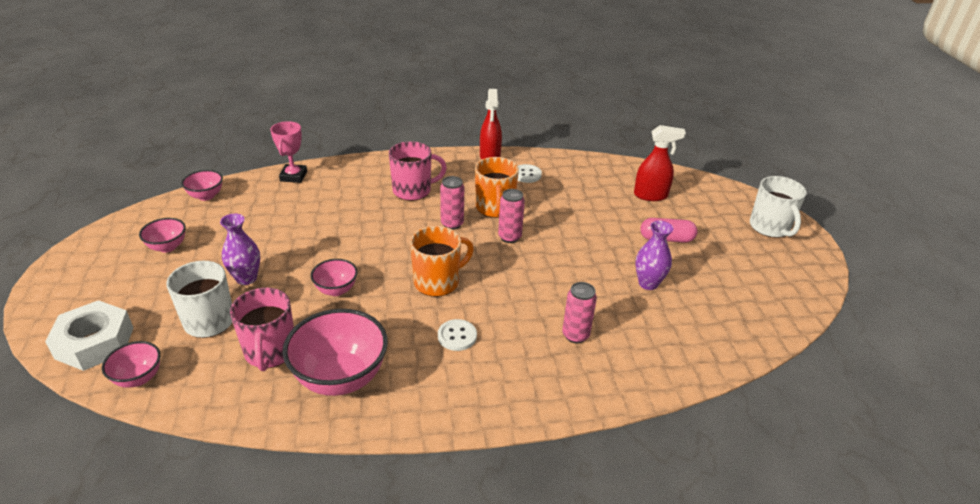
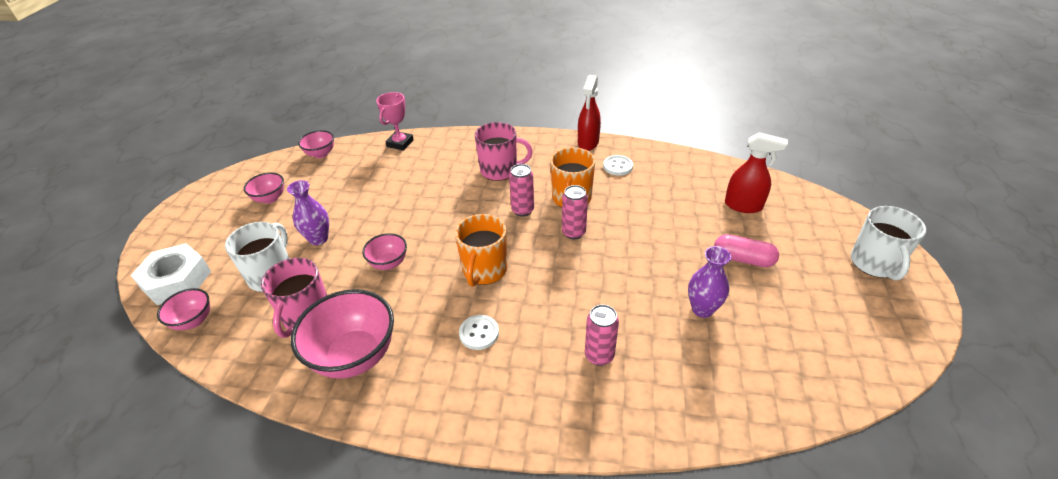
camera: 20 degrees right, 5 degrees up
(438, 282) = (484, 270): orange mug -> orange mug turned 120 degrees clockwise

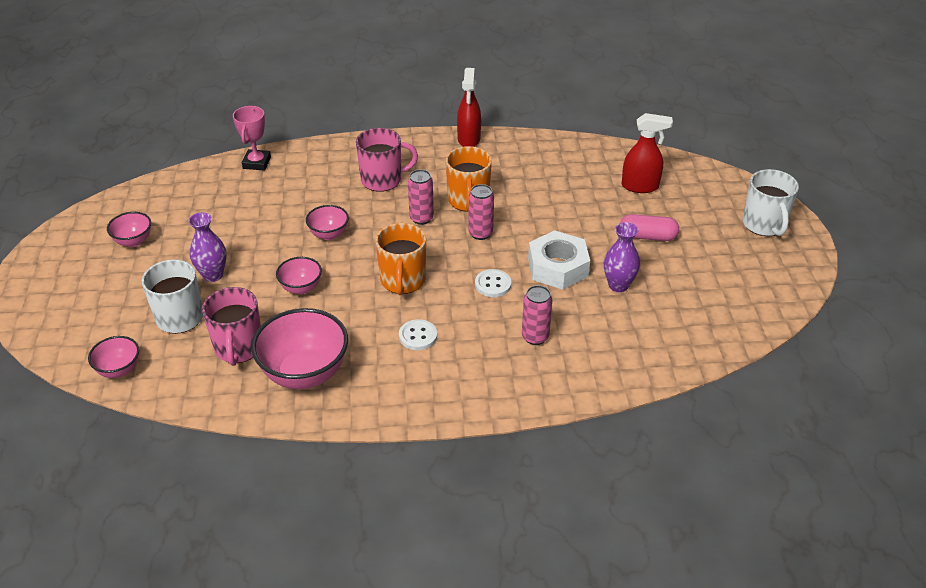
camera: 15 degrees left, 0 degrees up
(177, 280) = (75, 336): white nut -> white nut (558, 267)
(321, 154) = (167, 185): pink bowl -> pink bowl (329, 234)
(617, 166) = (507, 161): white button -> white button (493, 284)

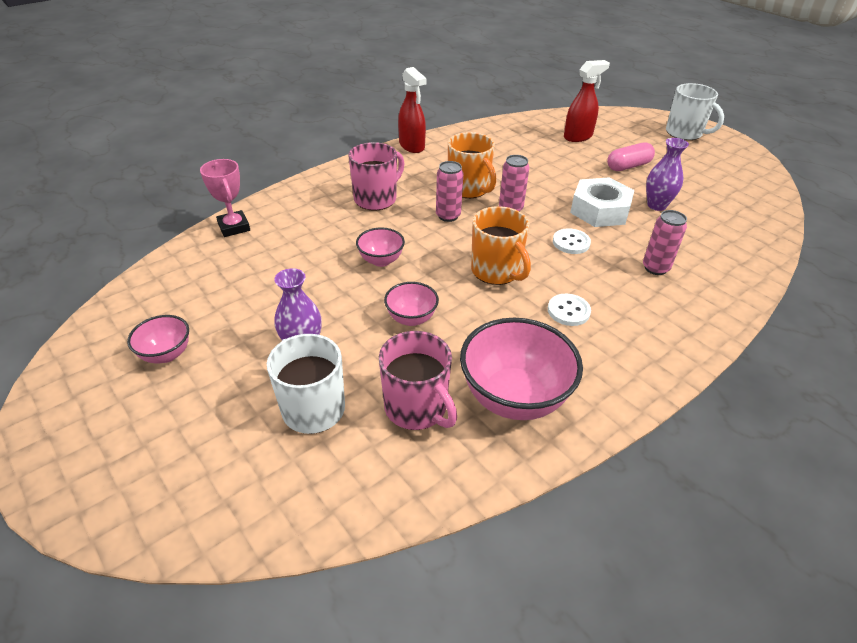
camera: 35 degrees left, 0 degrees up
(119, 370) = (302, 510): pink bowl -> none

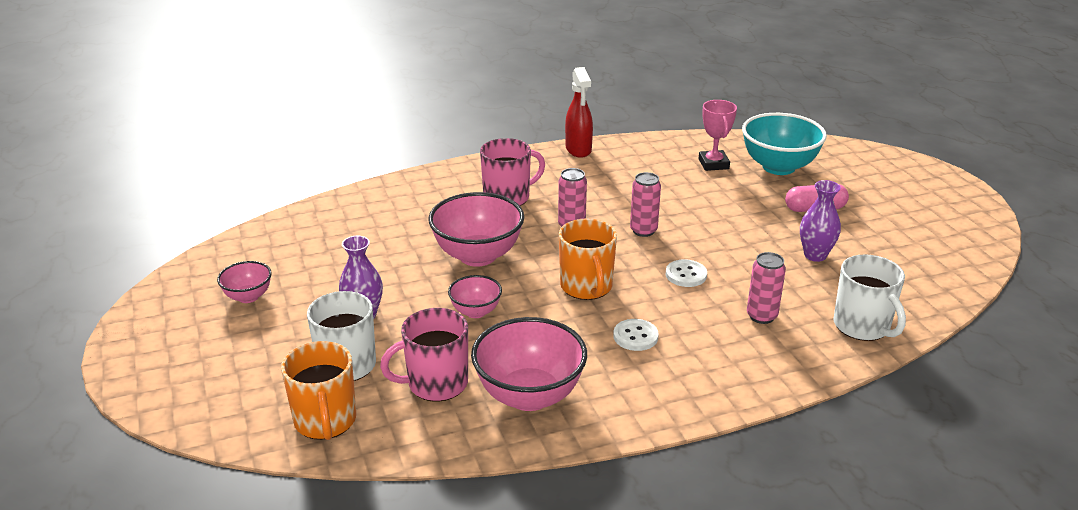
camera: 20 degrees right, 10 degrees down
(234, 227) = (356, 201): pink trophy -> pink trophy (713, 164)
(381, 260) = (478, 256): pink bowl -> pink bowl, size x1.90
(417, 408) = (436, 384): pink mug -> pink mug turned 90 degrees clockwise
(469, 189) = (612, 203): orange mug -> orange mug (325, 421)
(578, 137) = (778, 167): red spray bottle -> turquoise bowl
(600, 210) = (743, 249): white nut -> none
(684, 133) = (919, 182): white mug -> white mug (862, 326)

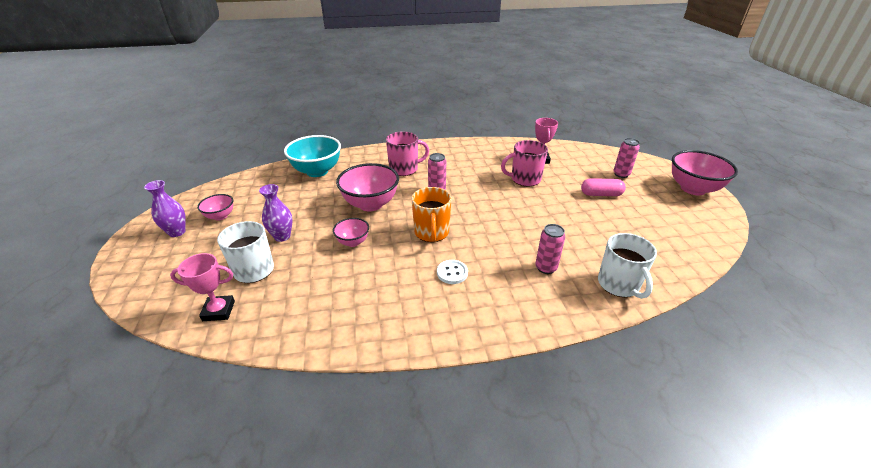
camera: 10 degrees right, 5 degrees up
(325, 421) = (219, 311): orange mug -> pink trophy
(436, 384) = (304, 292): pink mug -> pink mug (524, 179)
(529, 395) = (362, 309): pink bowl -> pink bowl (693, 189)
(578, 149) = (458, 144): red spray bottle -> none
(643, 231) = (482, 198): pink can -> pink can (621, 174)
(686, 275) = (501, 231): white button -> none
(778, 167) = (582, 165): turquoise bowl -> turquoise bowl (317, 171)
(815, 255) = (594, 227): purple vase -> purple vase (177, 232)

